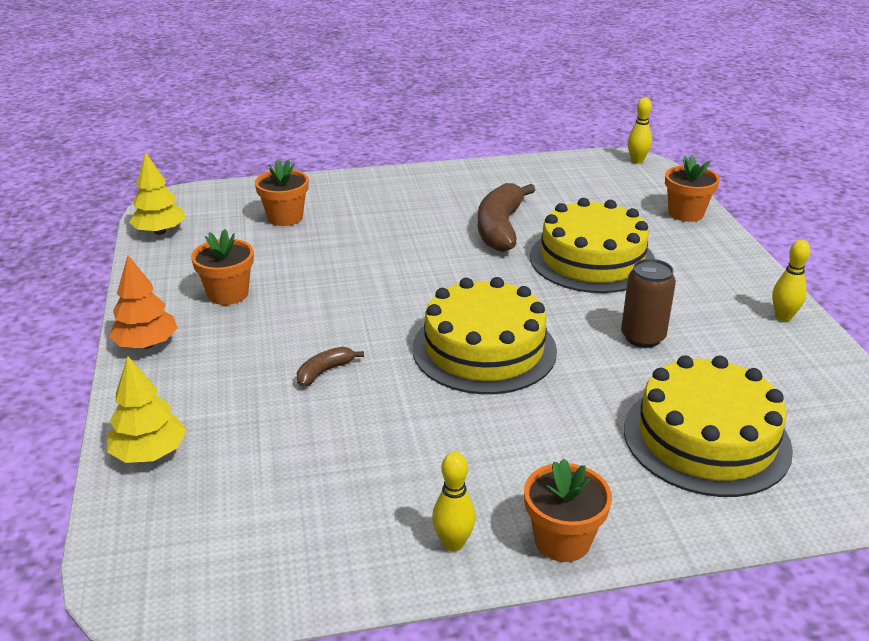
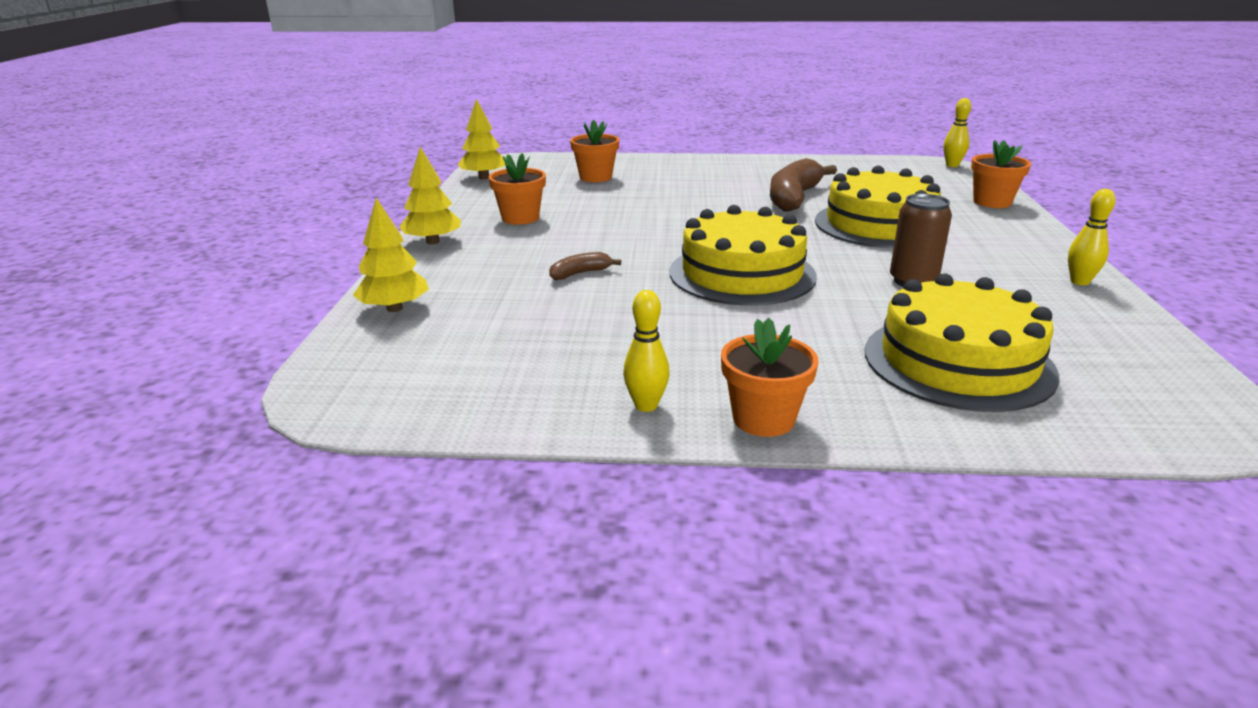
camera: 15 degrees right, 5 degrees down
(146, 344) = (432, 242): orange tree -> yellow tree

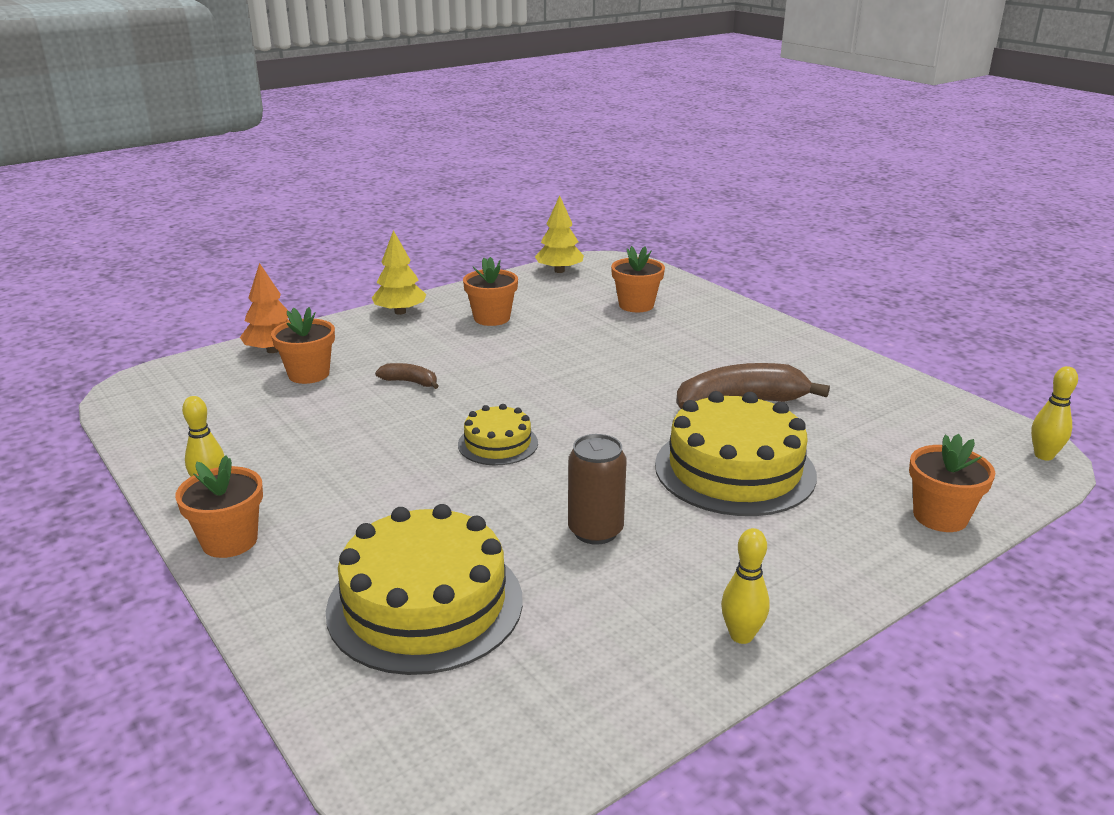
camera: 50 degrees right, 0 degrees up
(394, 308) = (273, 350): yellow tree -> orange tree
(482, 306) = (309, 374): none -> orange flower pot
(742, 274) = (498, 443): yellow cake -> yellow cake, size x0.53

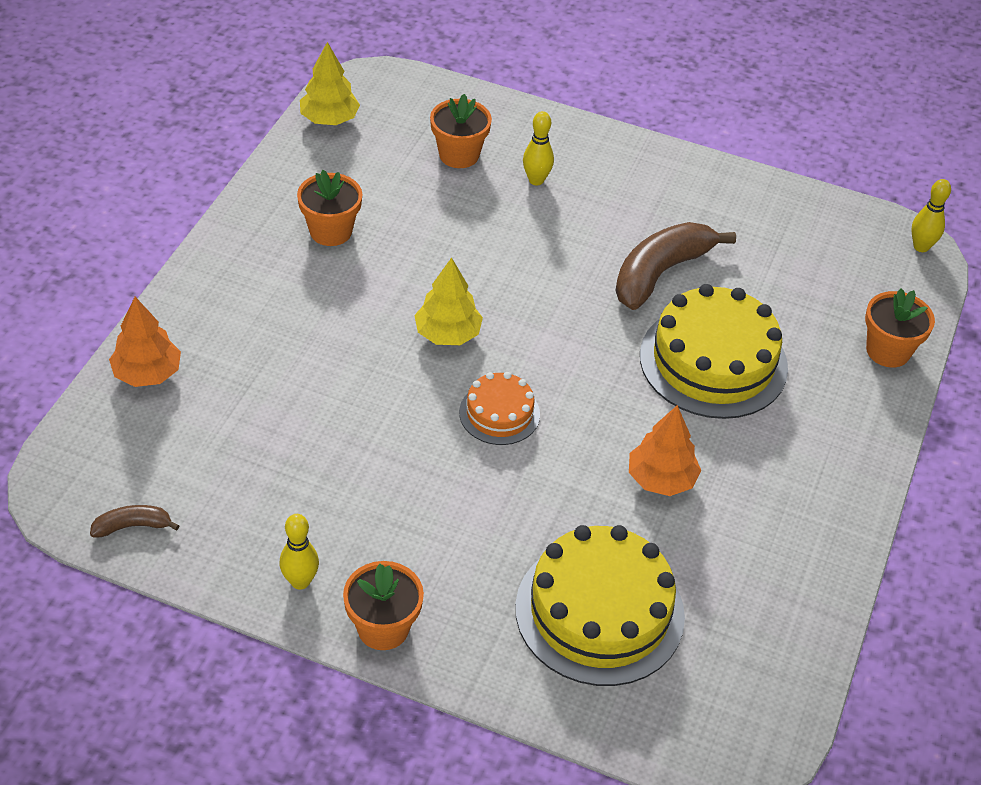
camera: 35 degrees left, 20 degrees up
(309, 374) = (226, 394): orange flower pot -> none
(400, 312) = (222, 257): yellow tree -> yellow tree (447, 334)
(410, 382) = (341, 364): brown banana -> brown banana (132, 526)
(498, 443) = (499, 413): yellow cake -> orange cake
(595, 531) = (661, 479): brown can -> orange tree
(741, 636) = (832, 532): yellow bowling pin -> yellow bowling pin (536, 180)

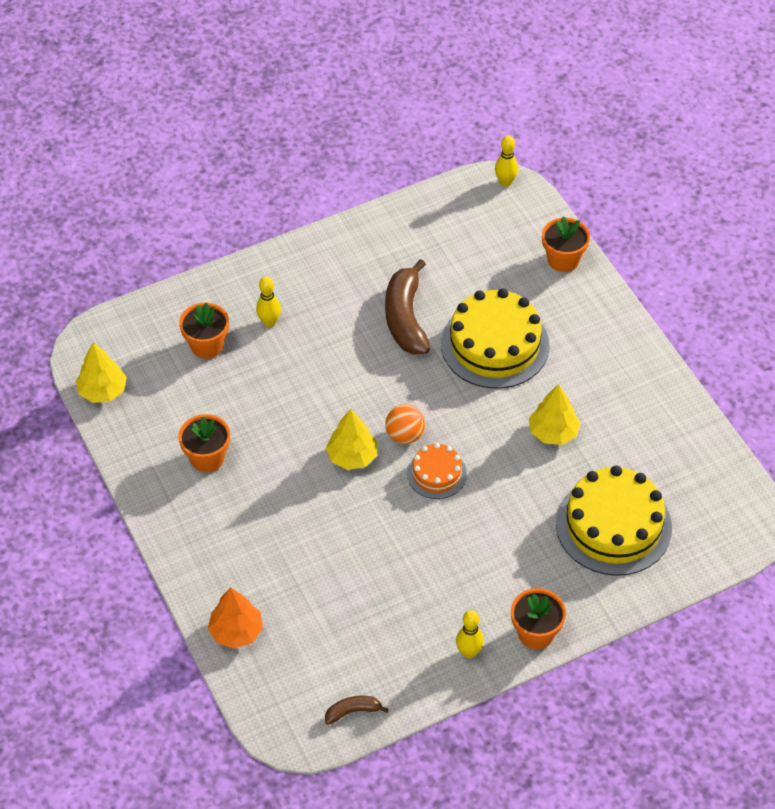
camera: 45 degrees left, 5 degrees up
(132, 526) = (353, 711): brown banana -> brown banana turned 45 degrees clockwise
(518, 359) = (405, 435): none -> orange ball
(661, 479) = (553, 432): orange tree -> yellow tree

